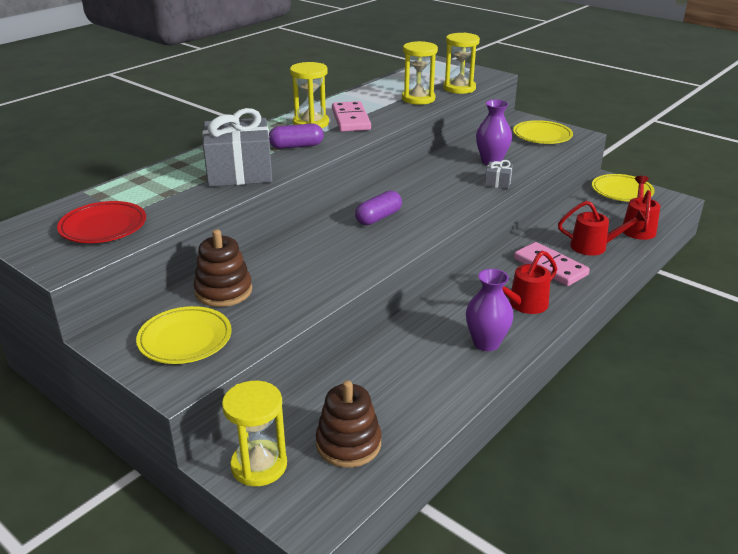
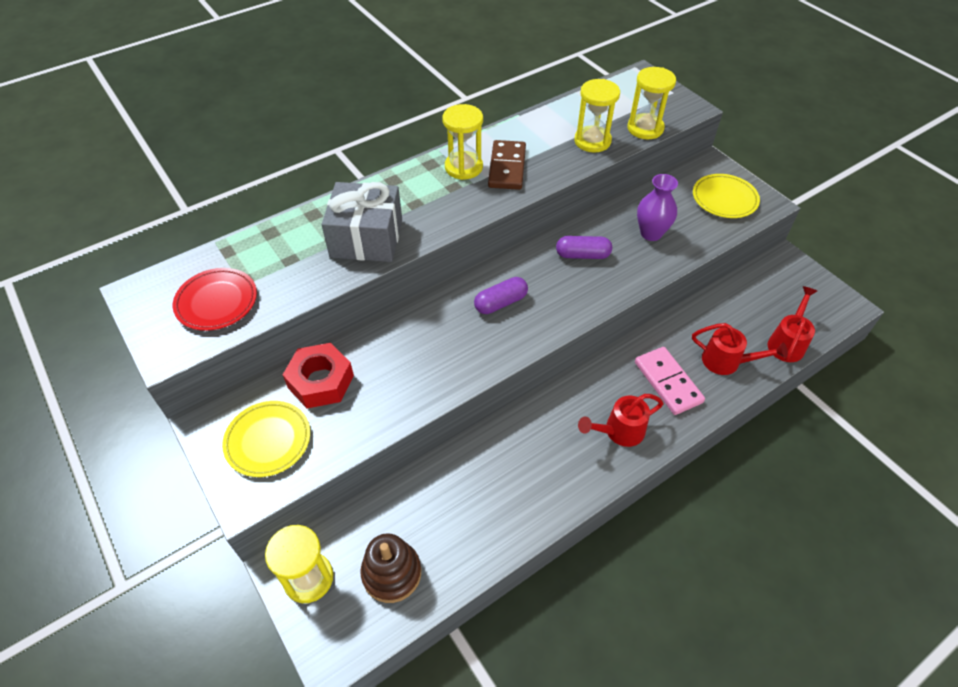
camera: 15 degrees right, 20 degrees up
(223, 291) = (321, 381): brown stacking toy -> red nut
(296, 146) = (436, 205): purple capsule -> purple capsule (582, 255)
(350, 119) = (507, 167): pink domino -> brown domino
(486, 343) = (562, 476): purple vase -> none
(498, 182) = (644, 270): grey gift -> none
(622, 191) = (794, 281): yellow plate -> none

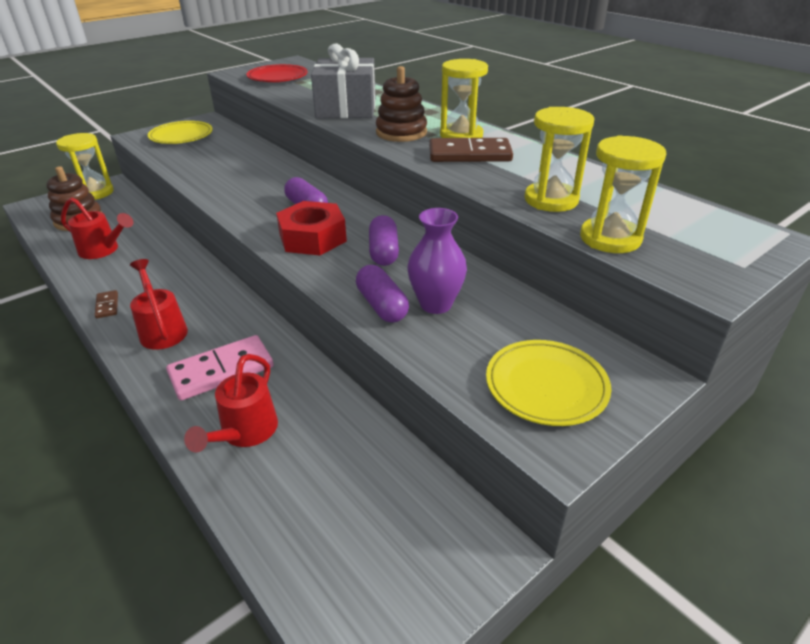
camera: 85 degrees right, 15 degrees down
(321, 381) = (229, 146): red nut -> red nut (312, 238)
(448, 202) = (401, 132): none -> brown stacking toy
(583, 485) = (107, 306): none -> brown domino
(654, 259) = (382, 306): none -> purple capsule
(787, 342) = (273, 518): red watering can -> red watering can (103, 250)

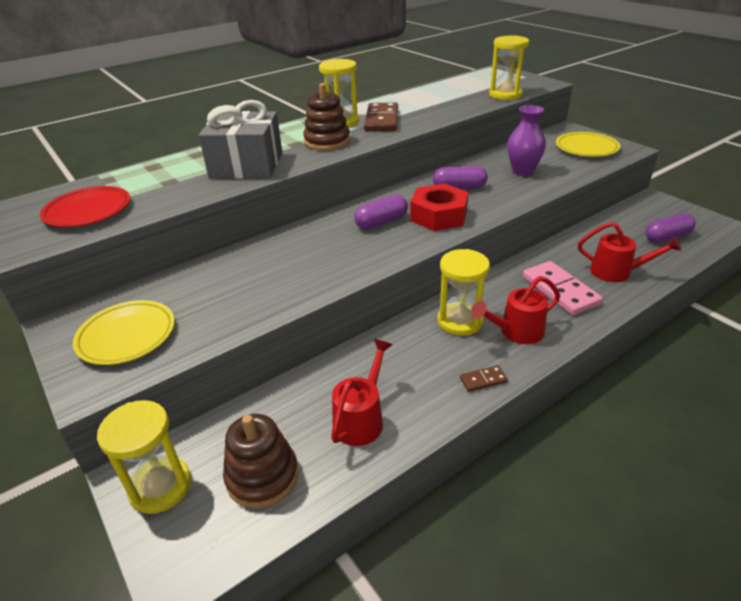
camera: 85 degrees left, 0 degrees up
(382, 306) = (529, 187): purple capsule -> purple capsule (667, 237)
(551, 200) = (458, 103): yellow hourglass -> yellow hourglass (460, 321)

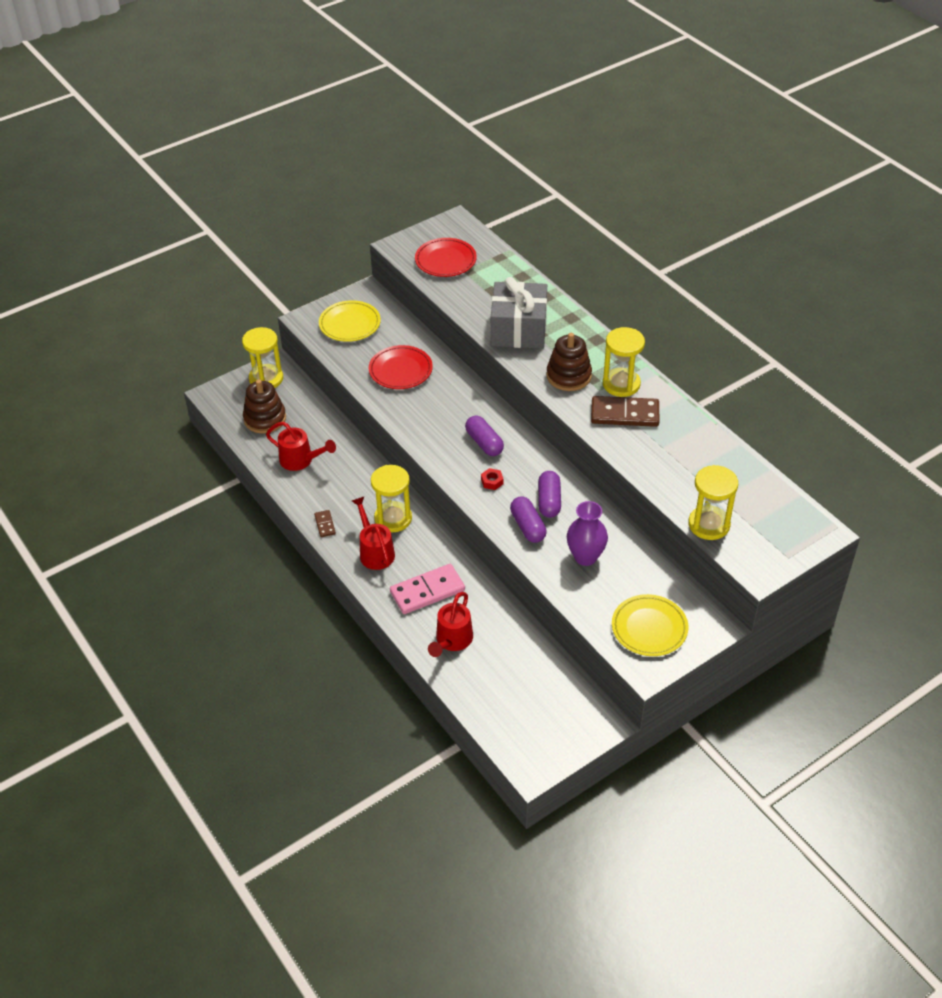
camera: 90 degrees right, 10 degrees up
(247, 283) = (400, 370): none -> red plate
(439, 216) = (492, 481): red nut -> red nut, size x0.41
(667, 237) = (514, 704): purple capsule -> purple capsule (528, 526)

